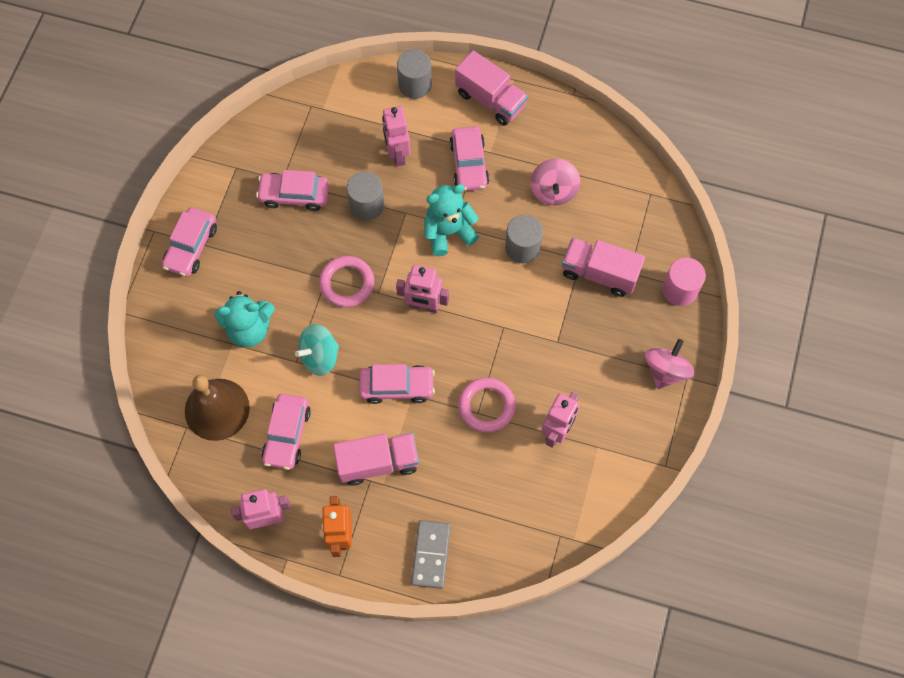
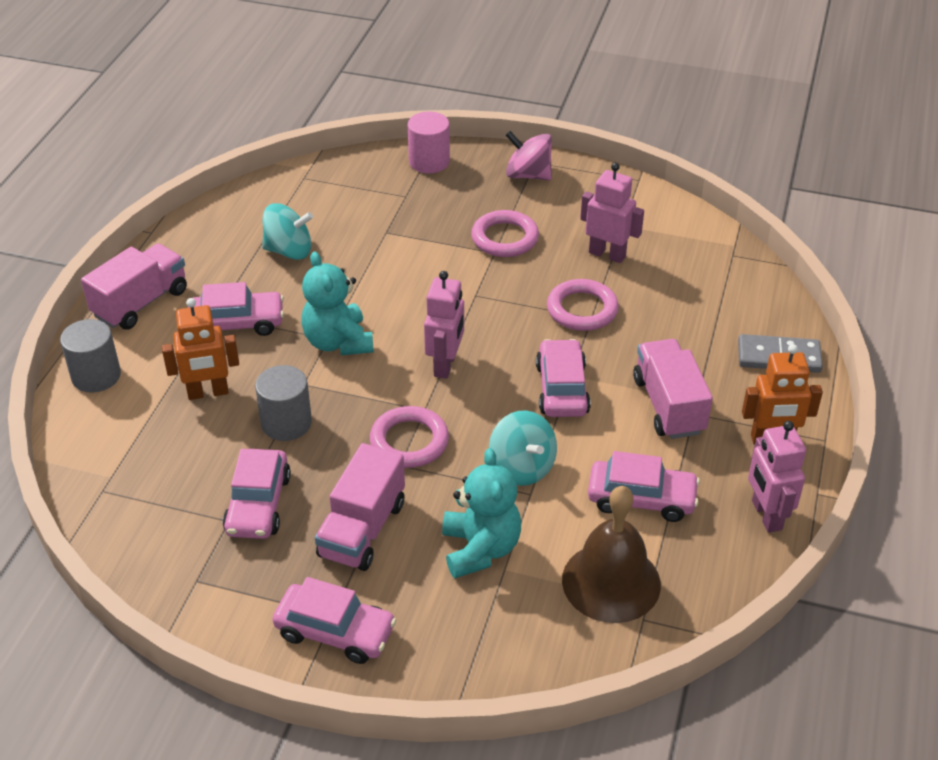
camera: 90 degrees left, 25 degrees down
(397, 154) = (208, 393): pink robot -> orange robot
(522, 247) = (366, 277): grey cylinder -> none
(553, 191) = (289, 251): pink spinning top -> turquoise spinning top
(575, 350) = (505, 238): none -> pink ring
(599, 273) = (406, 218): pink truck -> pink truck (362, 529)

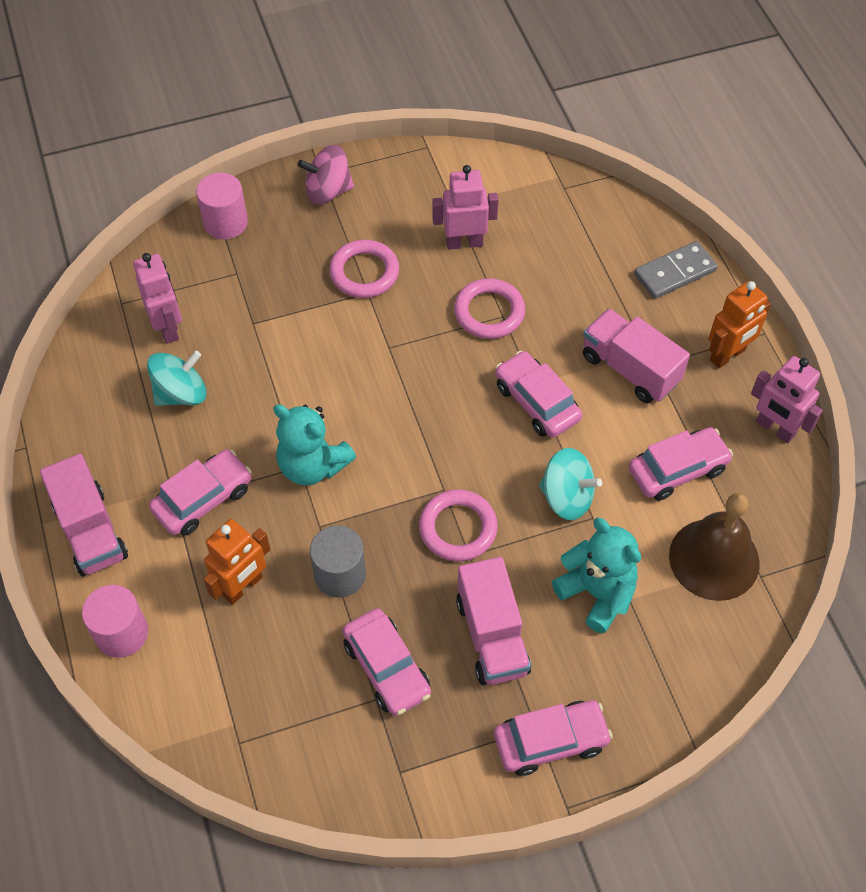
camera: 35 degrees left, 15 degrees up
(96, 376) = (121, 633): grey cylinder -> pink cylinder
(141, 303) = (90, 531): pink truck -> pink truck turned 150 degrees clockwise
(445, 365) = (424, 434): pink robot -> pink robot (168, 327)

